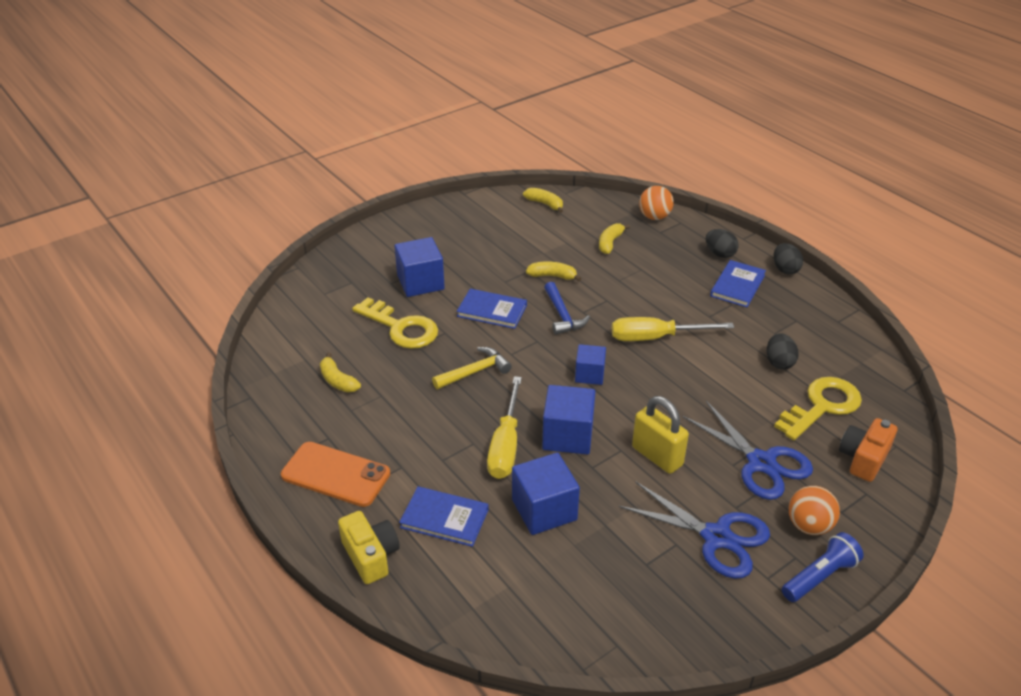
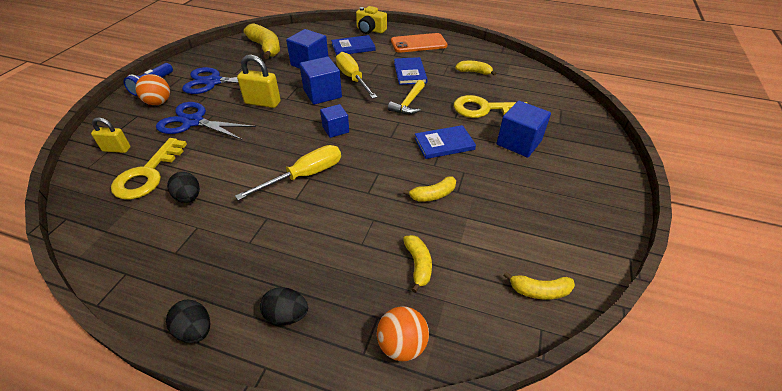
camera: 145 degrees right, 5 degrees up
(562, 315) = (391, 162): blue hammer -> none
(594, 596) = (266, 48): none -> yellow banana
(737, 286) = (249, 271): blue book -> blue book (410, 72)
(863, 458) = (116, 149): orange camera -> yellow padlock

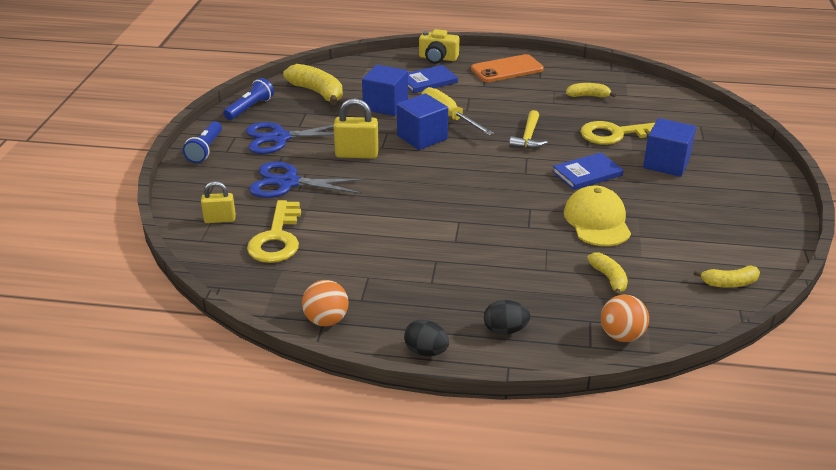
camera: 10 degrees left, 10 degrees down
(159, 102) = (229, 167): orange ball -> orange ball (326, 320)
(189, 197) = (339, 253): black egg -> none
(209, 55) = (250, 108): none -> blue flashlight
(304, 175) = (452, 220): yellow screwdriver -> none
(335, 129) = (459, 172): blue cube -> none
(410, 72) = (513, 104): blue book -> none
(433, 195) = (597, 221): yellow banana -> yellow cap

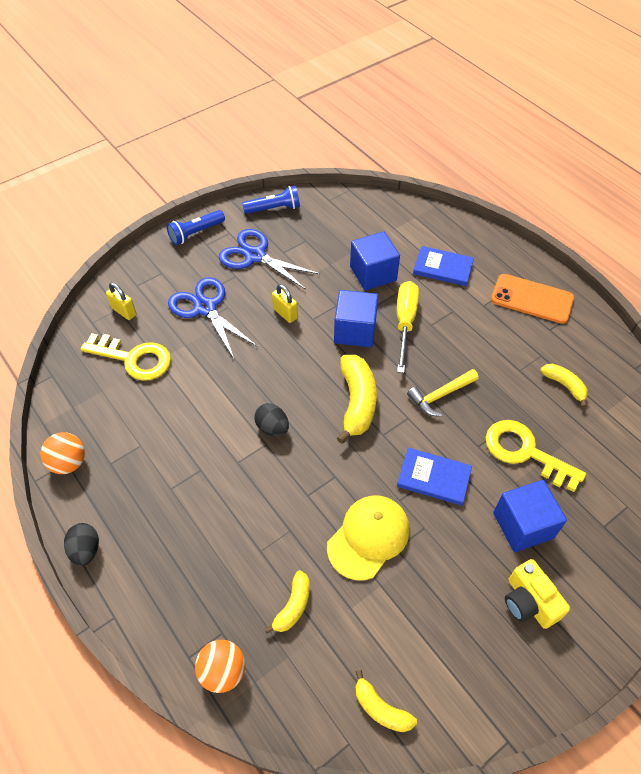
camera: 45 degrees right, 20 degrees up
(277, 238) = (134, 358): yellow key -> yellow key turned 120 degrees counterclockwise
(317, 92) = (341, 223): yellow banana -> yellow banana (357, 402)
(357, 154) = (285, 313): yellow padlock -> yellow padlock, size x0.65
(438, 58) = (487, 245): yellow camera -> yellow camera (529, 602)
(505, 330) = (155, 582): black egg -> black egg (272, 428)

